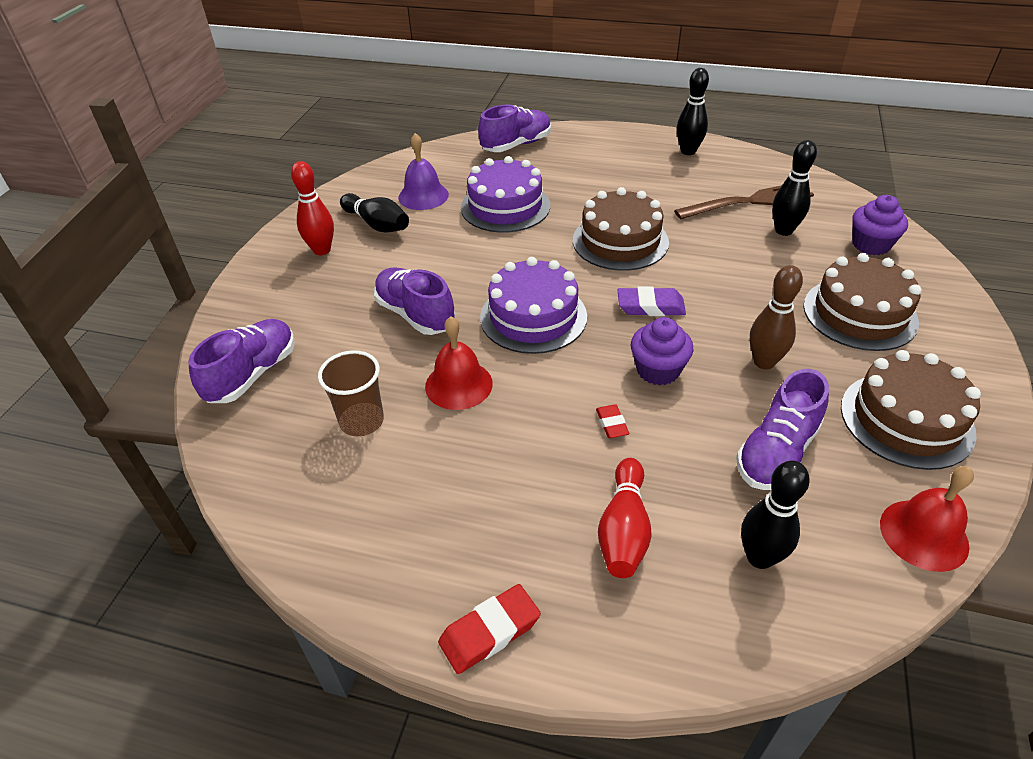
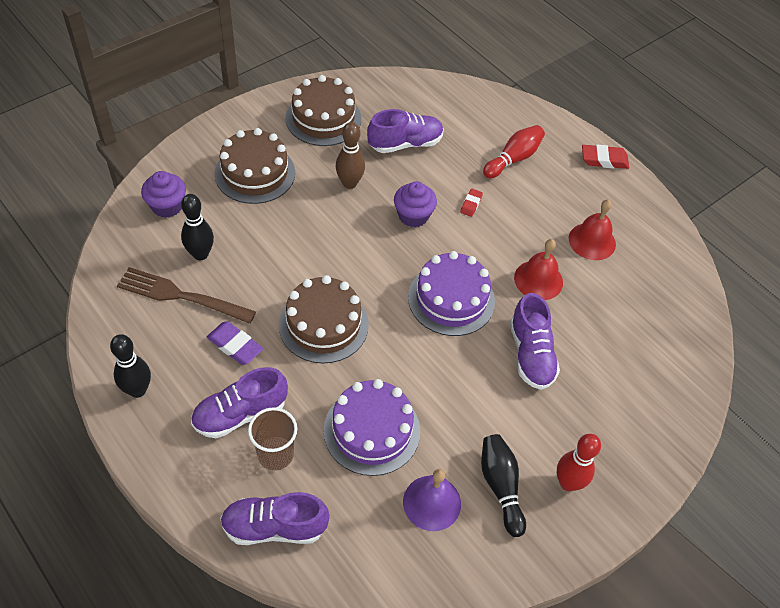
camera: 150 degrees left, 10 degrees up
(253, 374) = (671, 373): purple shoe -> purple shoe (240, 414)
(362, 421) = (612, 292): brown cup -> brown cup (275, 454)
(650, 306) = (368, 257): purple eraser -> purple eraser (235, 345)
(759, 557) = (465, 117): black bowling pin -> none
(924, 534) = (387, 85): red bell -> red bell (592, 241)

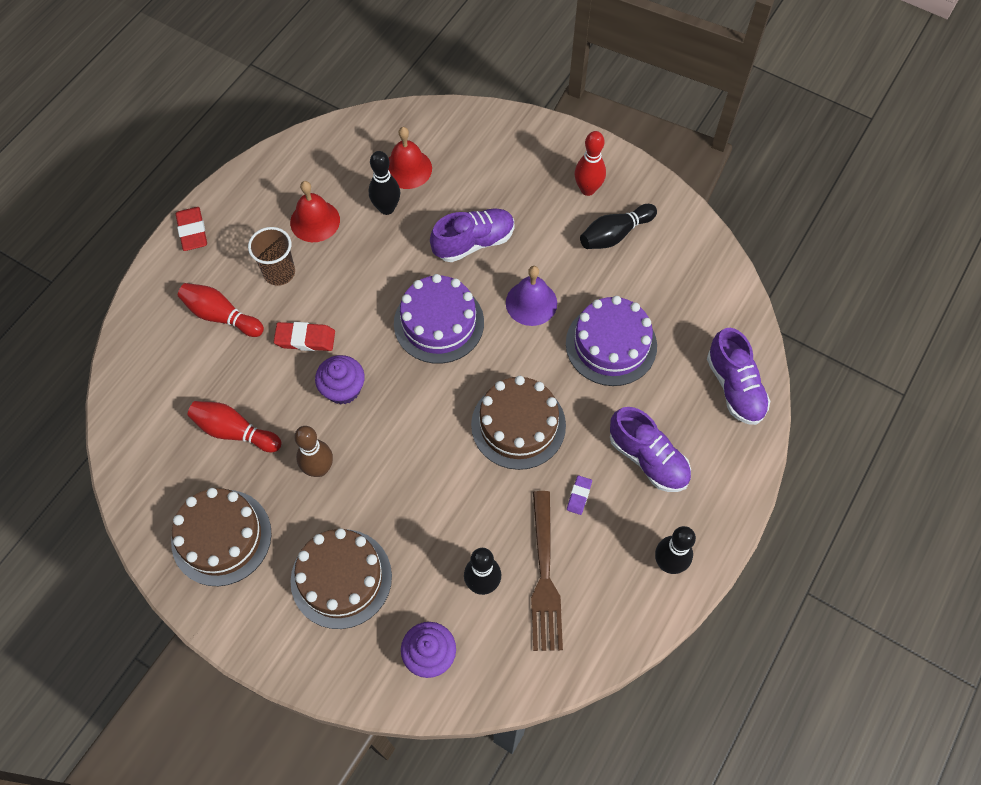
camera: 105 degrees left, 10 degrees up
(235, 345) = (579, 496): purple eraser -> purple eraser, size x0.60
(275, 454) = (672, 412): brown cup -> brown cup (279, 272)
(405, 144) = (234, 431): purple shoe -> red bowling pin
(432, 502) = (653, 279): purple bell -> purple bell (531, 303)
(471, 204) = (305, 339): red eraser -> red eraser, size x1.66
(538, 280) = (383, 255): red bell -> red bell (407, 169)
(591, 297) = (387, 208): none -> black bowling pin

